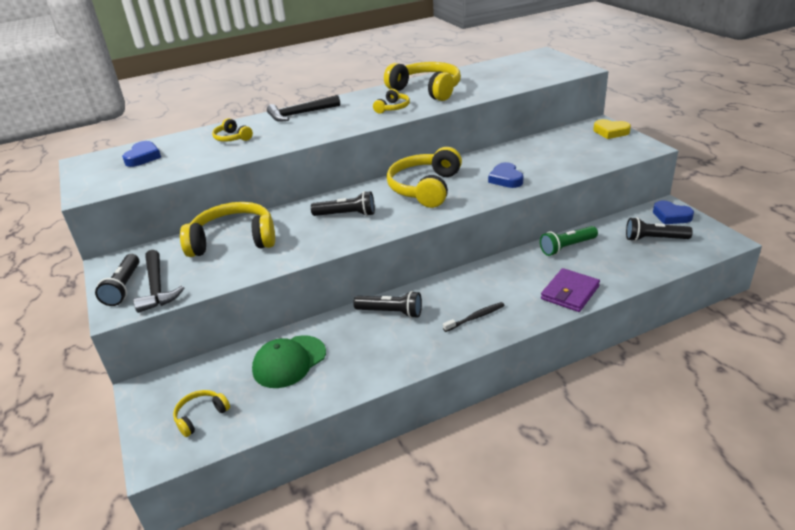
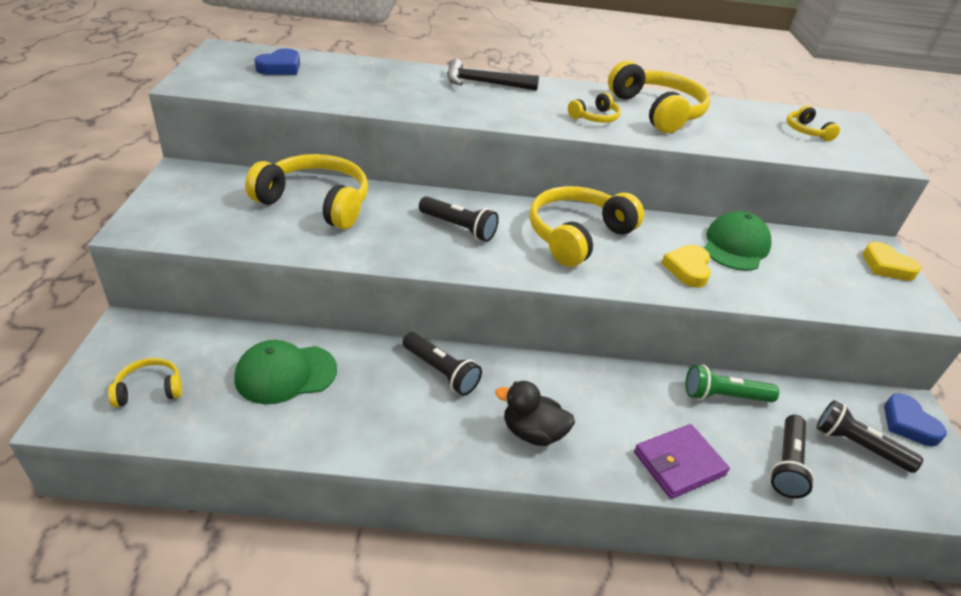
camera: 20 degrees right, 5 degrees up
(124, 287) = (167, 205): black flashlight -> black flashlight (786, 464)
(157, 288) = (195, 221): black hammer -> none
(232, 138) = (386, 82): yellow headphones -> yellow headphones (806, 131)
(475, 317) = (532, 432): black toothbrush -> black duck
(506, 179) = (688, 269): blue heart -> yellow heart
(522, 155) = (735, 246): none -> green cap

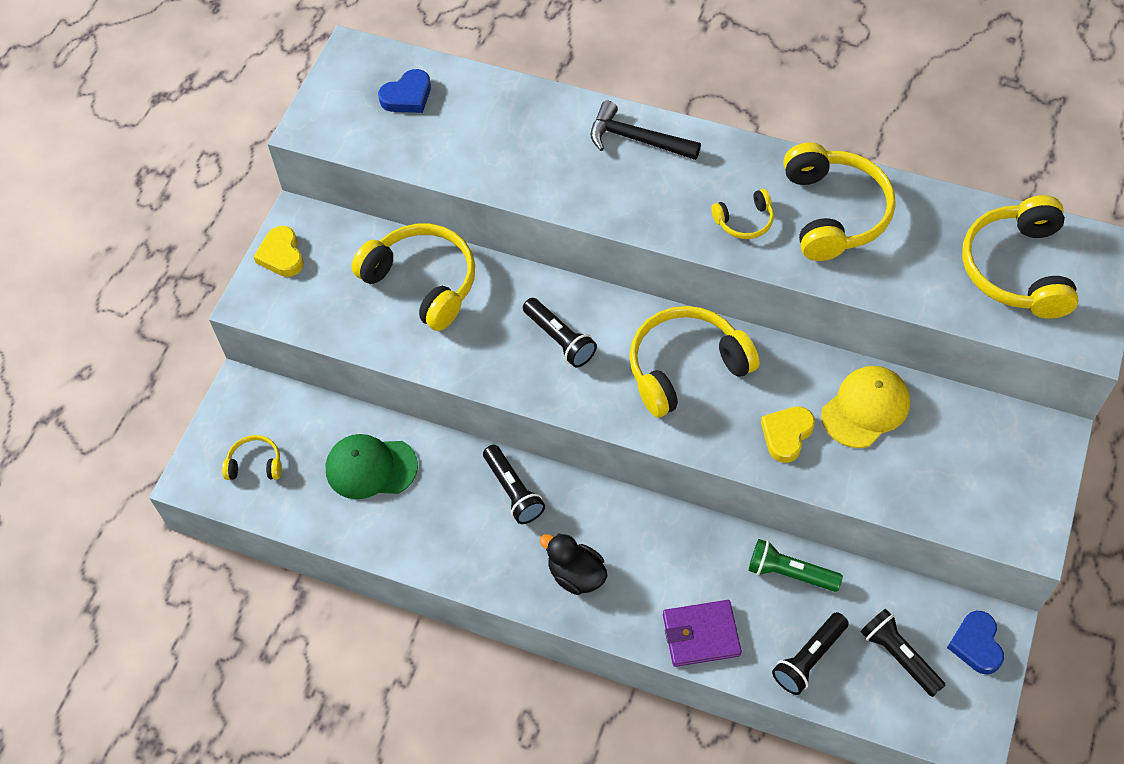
camera: 25 degrees right, 20 degrees up
(735, 246) = (865, 408): green cap -> yellow cap
(806, 131) = (1017, 269): yellow headphones -> yellow headphones, size x2.05
(886, 266) = (1038, 466): yellow heart -> yellow heart (281, 255)

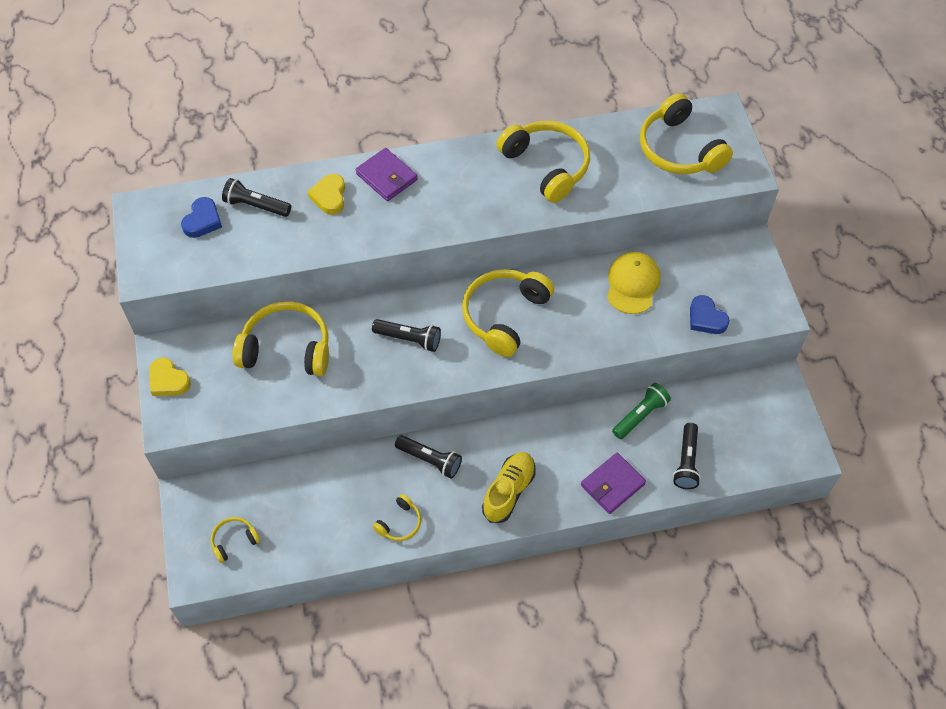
camera: 35 degrees left, 0 degrees up
(371, 468) = (320, 498): green cap -> none
(576, 575) = (508, 491): black duck -> yellow shoe
(637, 139) = (386, 177): black hammer -> purple wallet
(744, 221) = (494, 198): yellow headphones -> yellow headphones (399, 523)
(786, 435) = (596, 326): yellow heart -> yellow heart (329, 196)
(790, 573) = (640, 415): green flashlight -> green flashlight turned 150 degrees clockwise
(899, 656) = (737, 430): black flashlight -> black flashlight (256, 206)
(976, 644) = (775, 398): blue heart -> blue heart (706, 318)

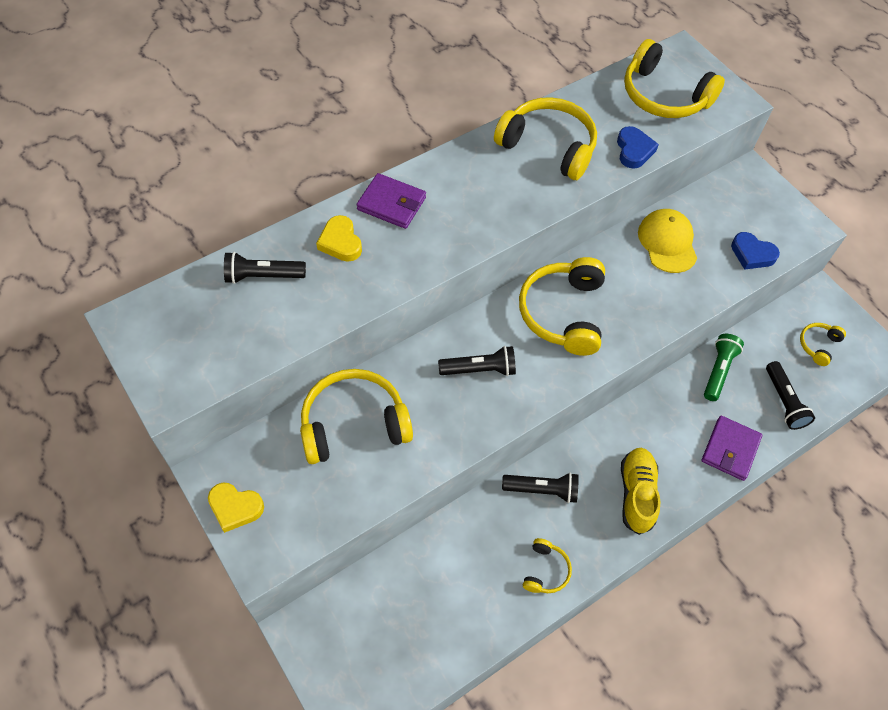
camera: 25 degrees left, 0 degrees up
(203, 221) = (209, 311): blue heart -> blue heart (634, 150)
(234, 541) = (377, 662): yellow headphones -> yellow headphones (818, 345)

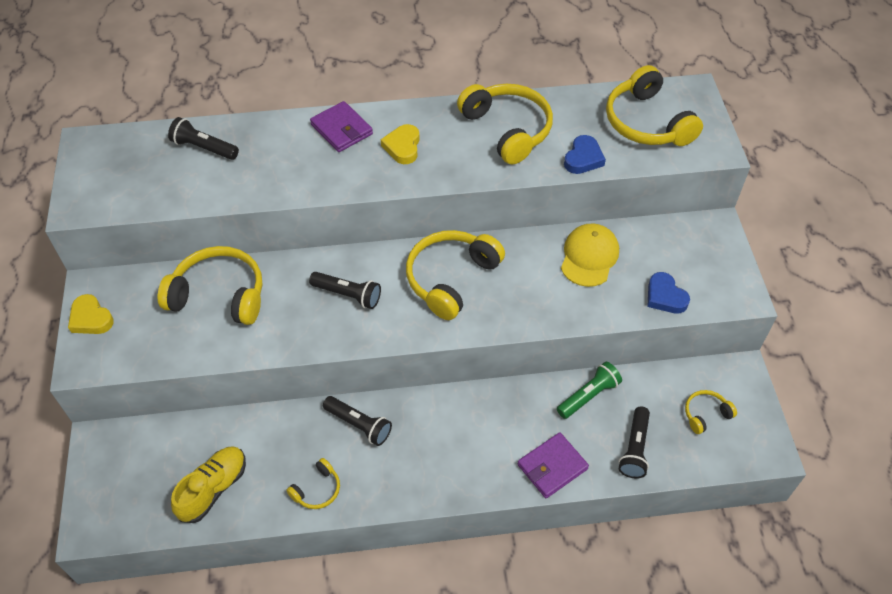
camera: 30 degrees right, 5 degrees down
(340, 242) = (280, 144): yellow heart -> yellow heart (403, 147)
(636, 494) = (439, 465): yellow shoe -> yellow shoe (213, 489)

